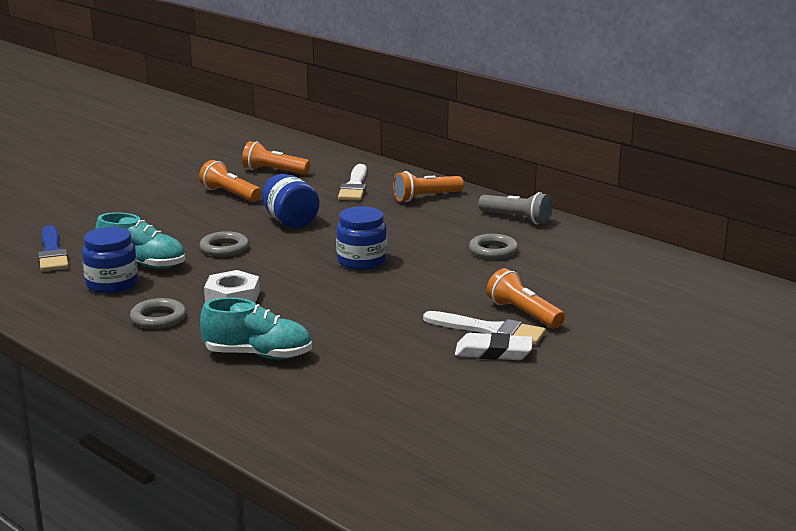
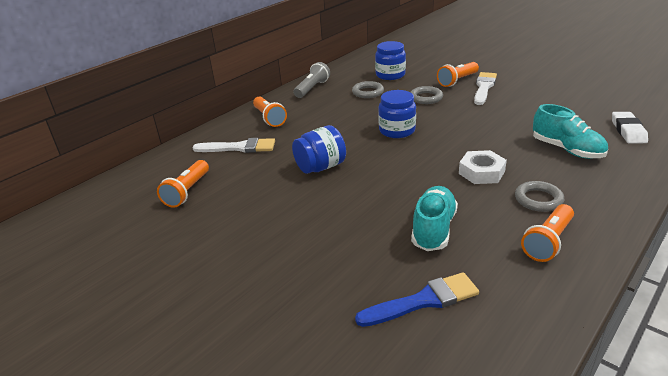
camera: 90 degrees left, 10 degrees up
(112, 284) = (485, 238): blue jar -> blue jar (390, 75)
(224, 248) = (385, 190): grey ring -> grey ring (426, 98)
(230, 194) = (249, 208): orange flashlight -> orange flashlight (548, 242)
(258, 355) = (567, 150): turquoise shoe -> turquoise shoe turned 135 degrees clockwise
(493, 352) = (511, 85): white eraser -> white eraser (628, 131)

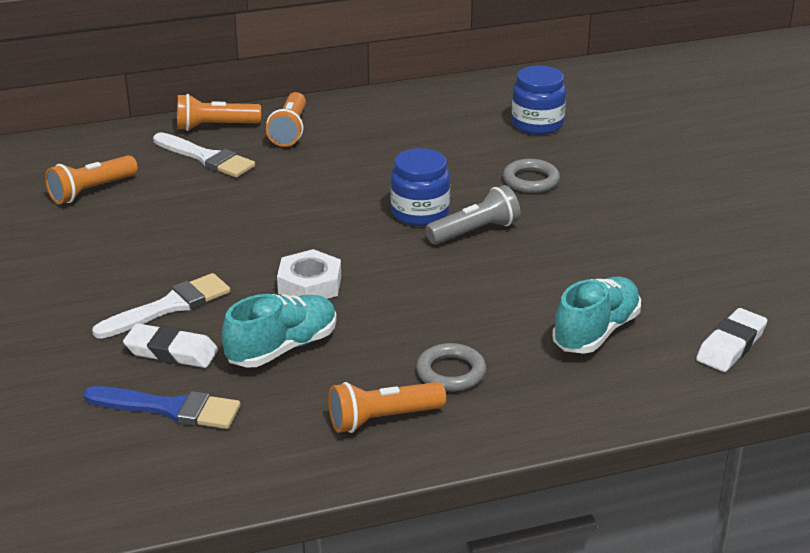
camera: 30 degrees right, 0 degrees up
(312, 88) = (401, 105): grey flashlight -> grey flashlight (475, 231)
(320, 167) = (263, 222): blue jar -> none
(368, 92) = (465, 140): grey ring -> none
(371, 263) = (171, 351): none -> white eraser
(457, 81) = (619, 171): orange flashlight -> orange flashlight (215, 126)
(481, 172) = (438, 311): white nut -> white nut (309, 285)
(484, 87) = (640, 197): white brush -> white brush (169, 306)
(567, 150) = (596, 332): turquoise shoe -> turquoise shoe turned 135 degrees counterclockwise

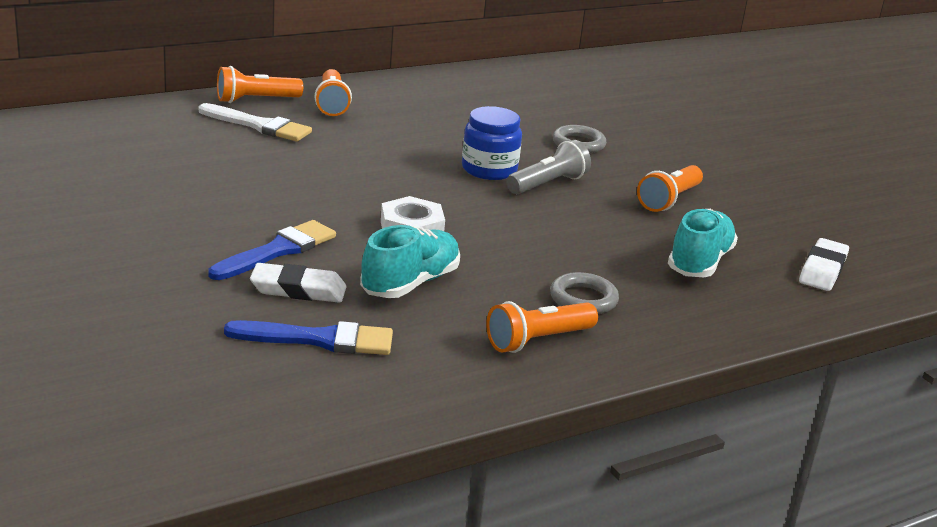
camera: 15 degrees left, 5 degrees down
(91, 191) = (152, 153): orange flashlight -> orange flashlight (669, 200)
(169, 306) = (278, 250): white brush -> blue brush
(537, 124) = (562, 100): blue jar -> none

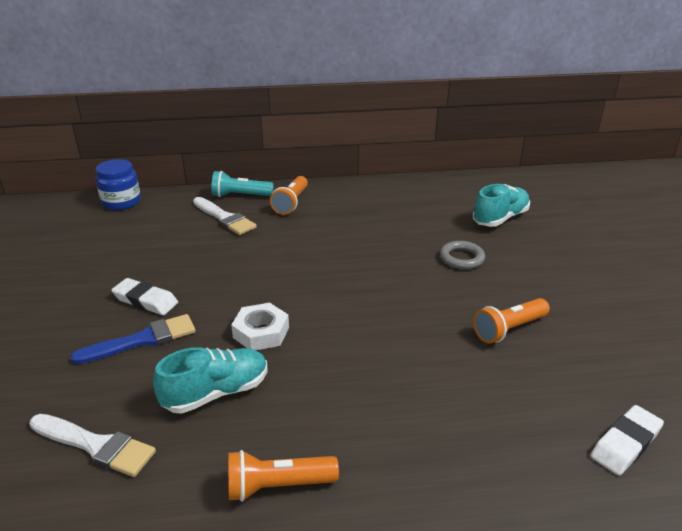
camera: 25 degrees right, 5 degrees up
(256, 100) = (240, 196): orange flashlight -> turquoise flashlight
(298, 289) = (124, 384): white eraser -> white eraser (145, 300)
(320, 339) = (96, 445): blue brush -> white brush
(489, 169) = (368, 277): blue jar -> blue jar (121, 202)
(548, 184) = (408, 298): grey flashlight -> none
(583, 299) = (355, 439): grey ring -> none
(699, 262) = (496, 411): turquoise shoe -> turquoise shoe (500, 218)

